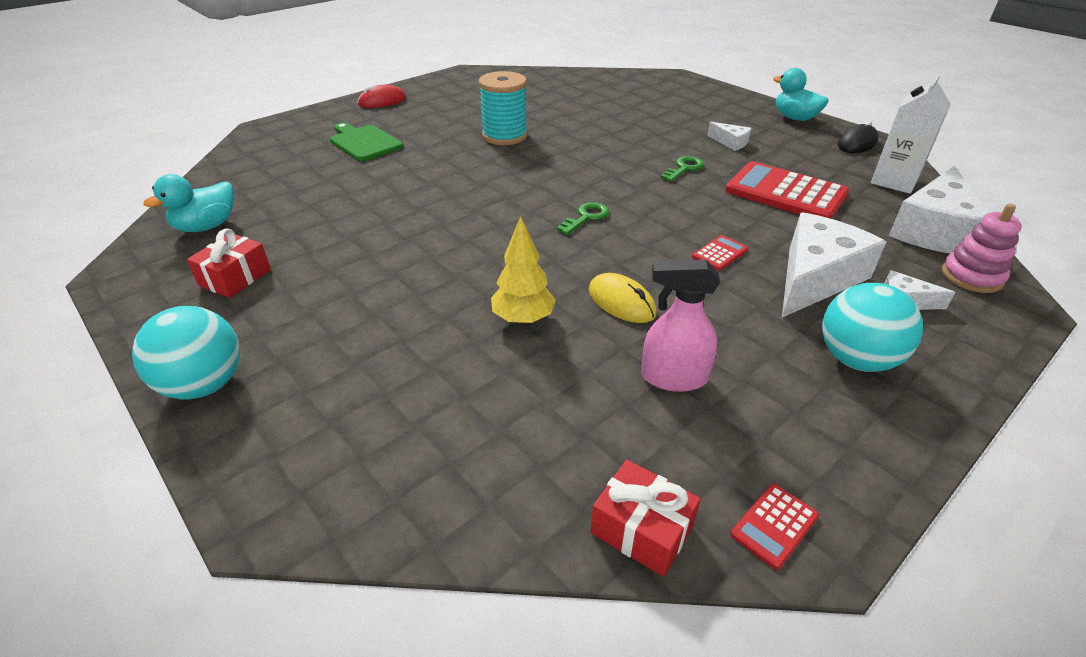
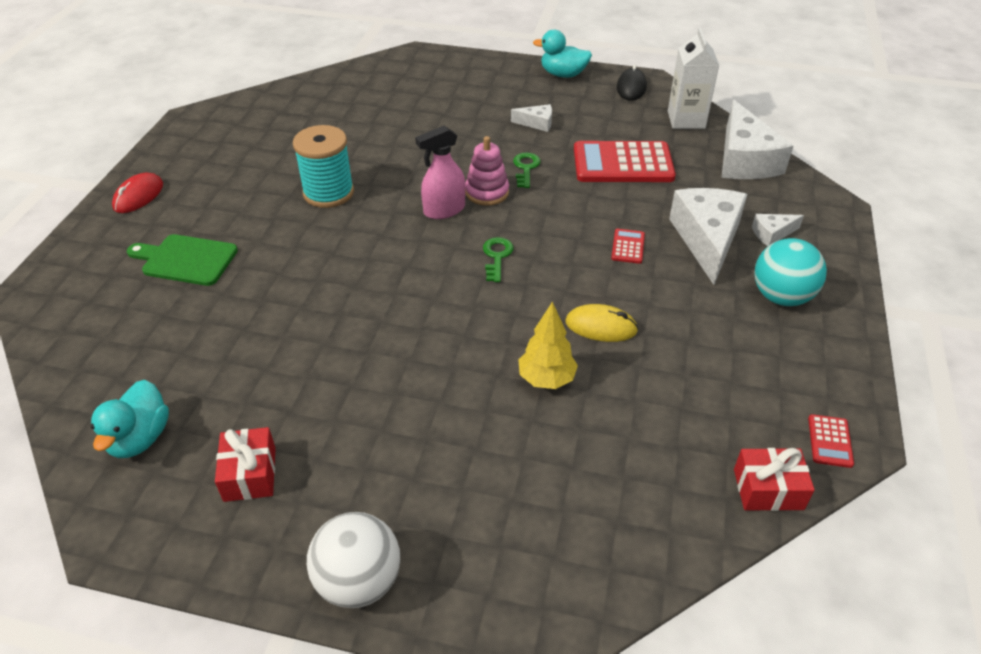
camera: 35 degrees left, 5 degrees up
(204, 385) = (359, 581): turquoise ball -> white ball
(673, 377) = (691, 371): pink spray bottle -> pink spray bottle (444, 210)
(971, 276) = (794, 192): pink stacking toy -> pink stacking toy (487, 192)

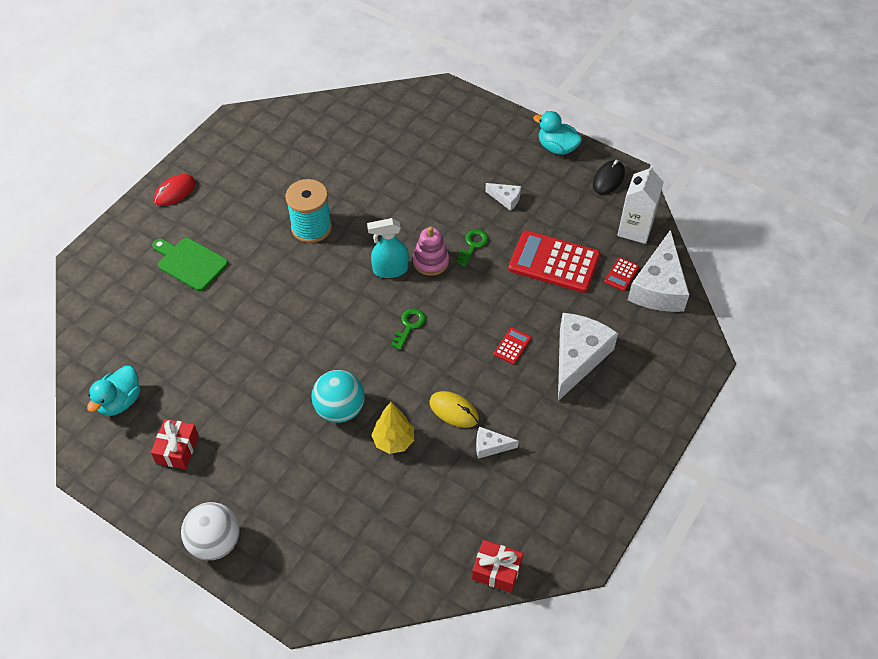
camera: 20 degrees right, 10 degrees up
(444, 210) = (390, 270): pink spray bottle -> turquoise spray bottle
(772, 234) = (633, 368): white cheese -> white cheese (490, 446)
(781, 296) = (603, 427): turquoise ball -> turquoise ball (340, 409)
(830, 441) = (561, 552): red calculator -> red calculator (621, 274)

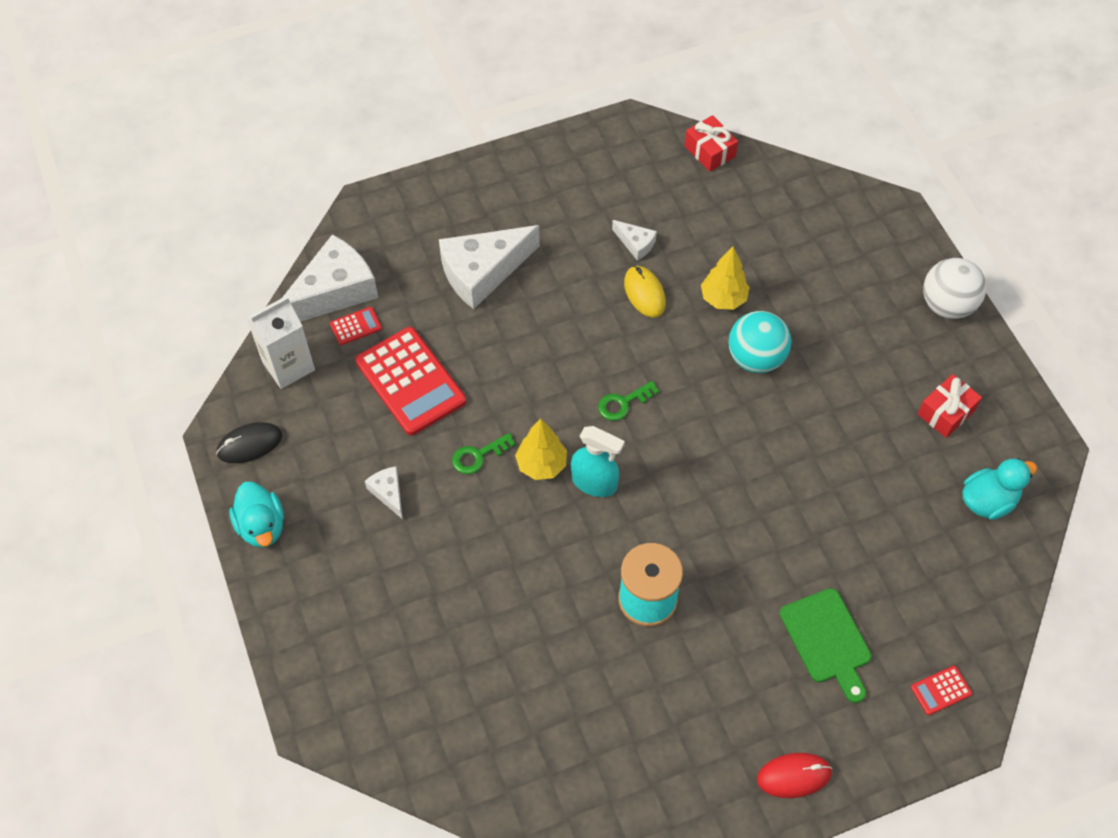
camera: 145 degrees left, 5 degrees up
(430, 261) = (541, 465): pink stacking toy -> yellow tree
(512, 346) = (535, 320): red calculator -> red calculator (941, 690)

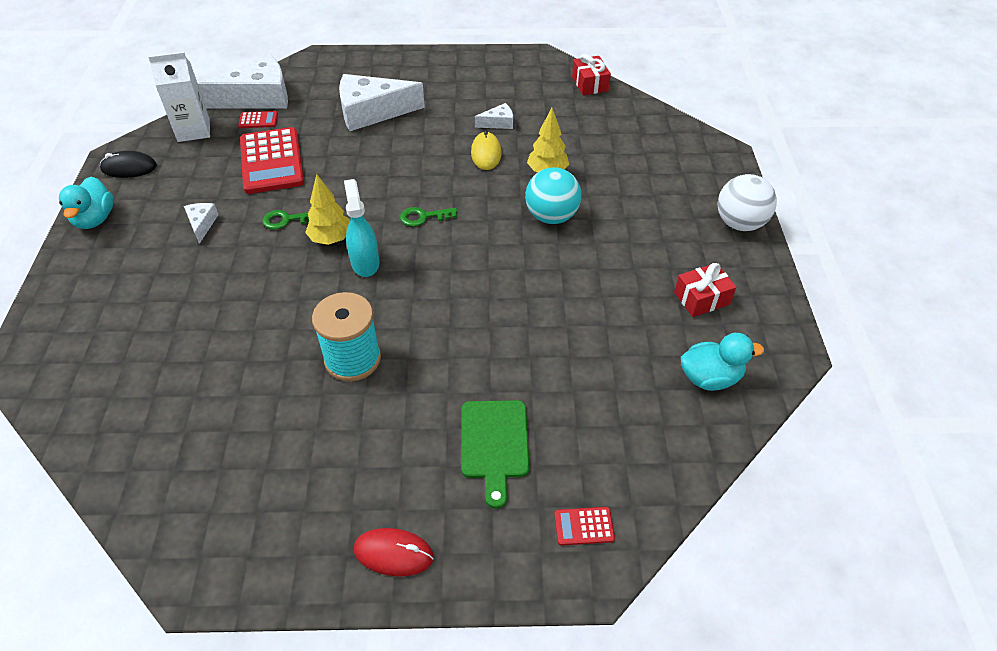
camera: 20 degrees right, 10 degrees down
(594, 482) = (365, 263): turquoise spray bottle -> turquoise spray bottle turned 150 degrees counterclockwise
(635, 244) = (498, 123): white cheese -> white cheese turned 75 degrees counterclockwise

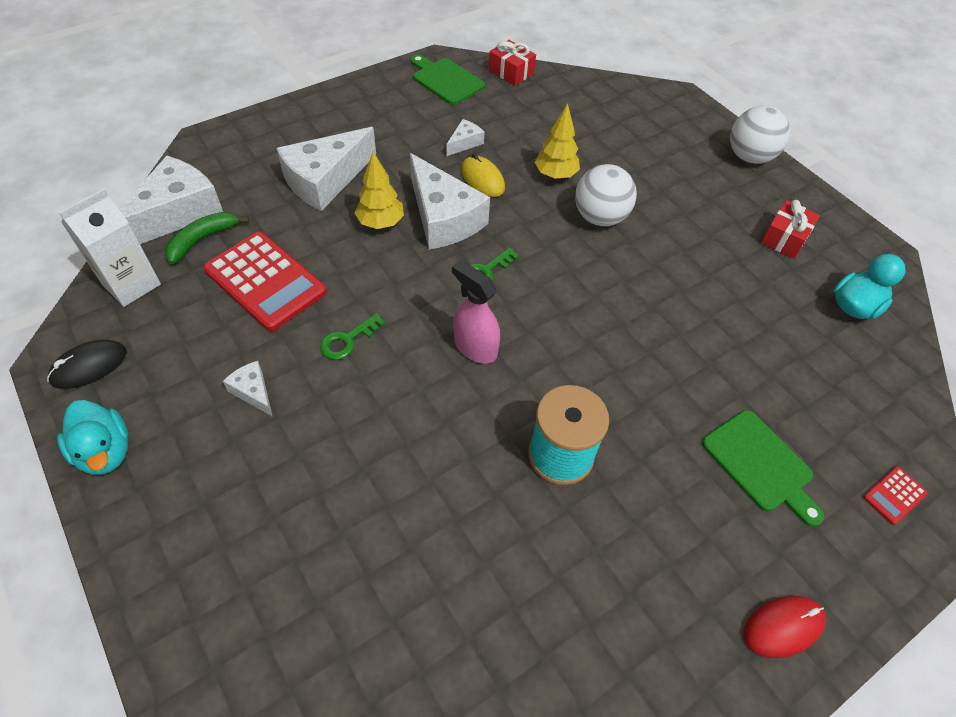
camera: 35 degrees left, 5 degrees up
(258, 120) = (202, 240): red calculator -> green banana
(331, 239) = (416, 339): yellow tree -> yellow tree (380, 223)
(365, 263) = (475, 347): turquoise spray bottle -> pink spray bottle
(429, 169) = (443, 218): none -> white cheese
(530, 73) = (446, 80): none -> green cutting board
(551, 216) = (600, 217): turquoise ball -> white ball

